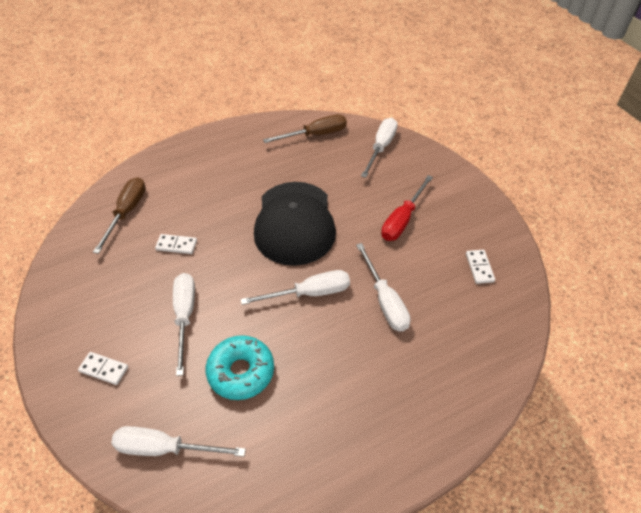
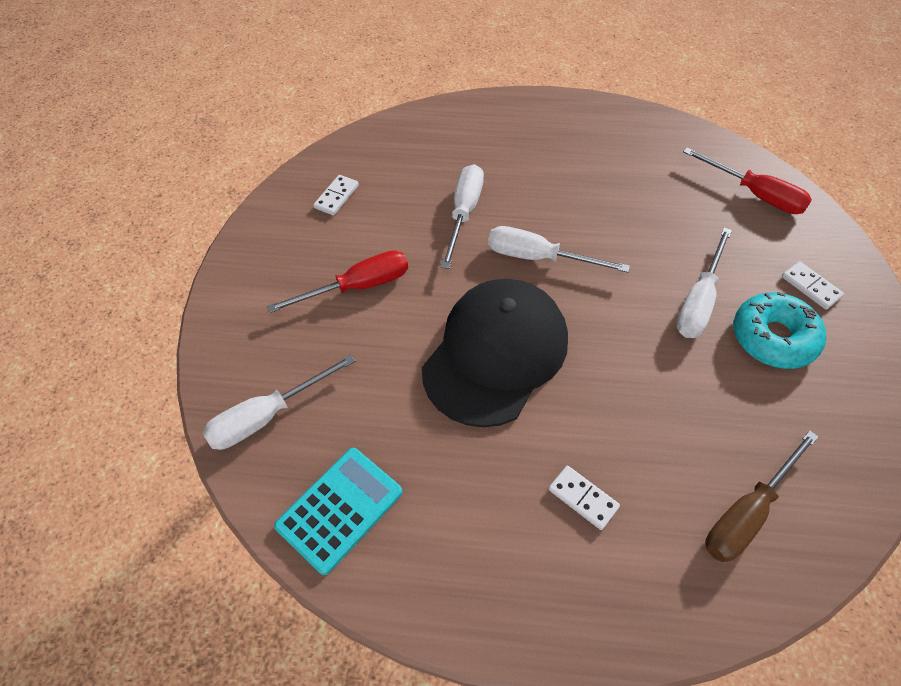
camera: 145 degrees left, 5 degrees up
(165, 448) = (755, 194): white screwdriver -> red screwdriver
(176, 245) = (680, 405): white domino -> white domino (583, 498)
(241, 372) = (656, 219): turquoise donut -> turquoise donut (773, 338)
(315, 135) = (339, 509): brown screwdriver -> turquoise calculator

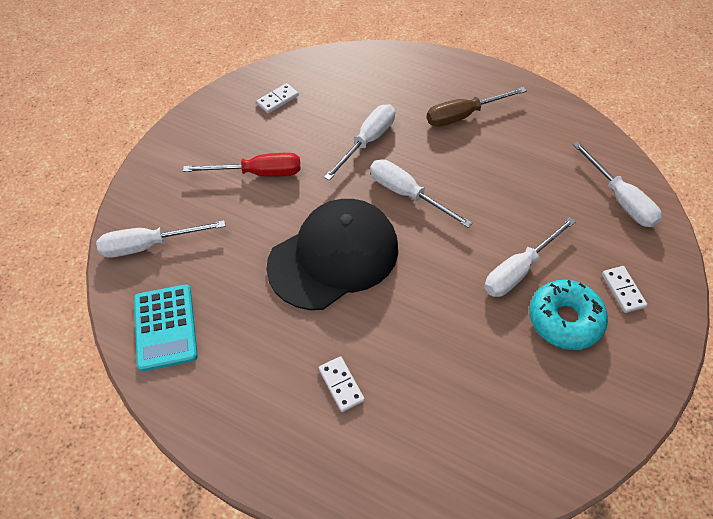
camera: 20 degrees right, 0 degrees up
(339, 509) = (165, 327): turquoise calculator -> turquoise calculator turned 105 degrees clockwise
(747, 513) = (462, 443): brown screwdriver -> brown screwdriver (463, 115)
(755, 194) = (620, 199): red screwdriver -> white screwdriver

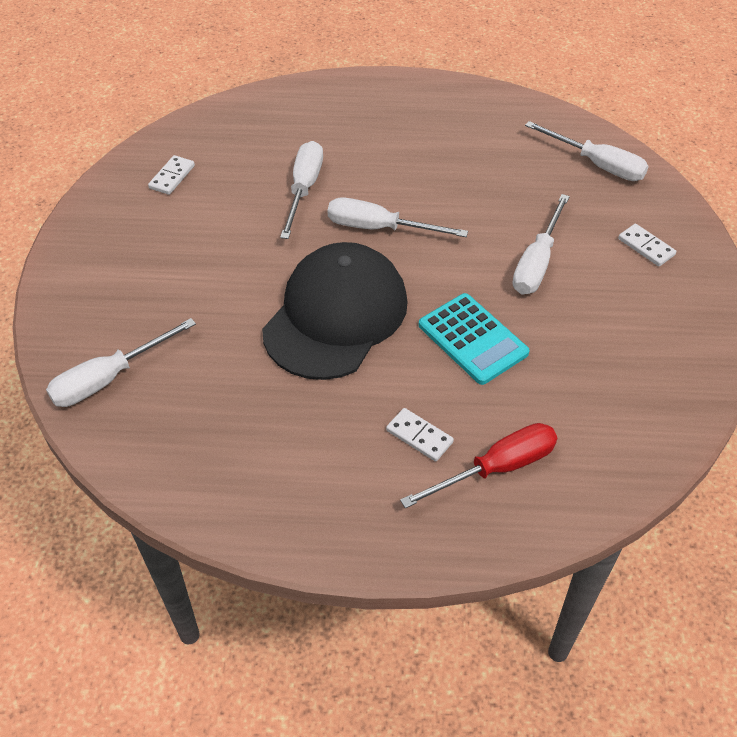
camera: 25 degrees left, 5 degrees down
(165, 327) = (184, 455): turquoise calculator -> turquoise calculator (472, 339)
(258, 173) = (196, 260): red screwdriver -> red screwdriver (496, 468)
(463, 115) = (394, 132): brown screwdriver -> none
(564, 320) = (607, 293): turquoise donut -> none

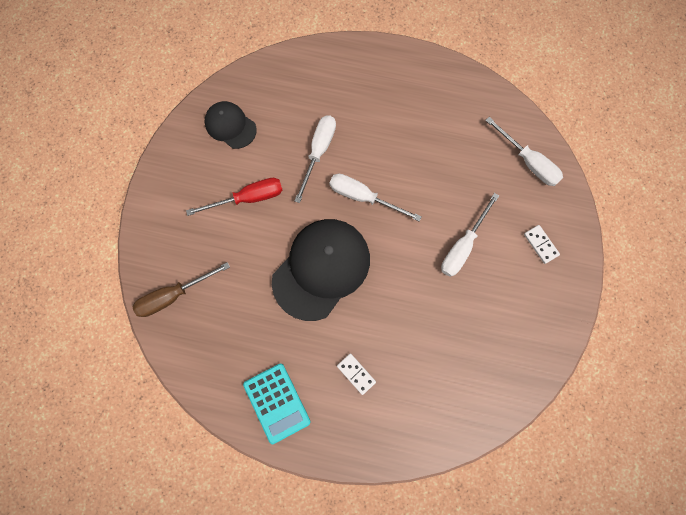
camera: 10 degrees right, 25 degrees up
(109, 378) = (173, 295): white screwdriver -> brown screwdriver
(172, 177) = (230, 126): white domino -> black cap
(472, 339) = (405, 304): turquoise calculator -> turquoise calculator (277, 403)
(496, 468) = (398, 406): red screwdriver -> red screwdriver (248, 198)

